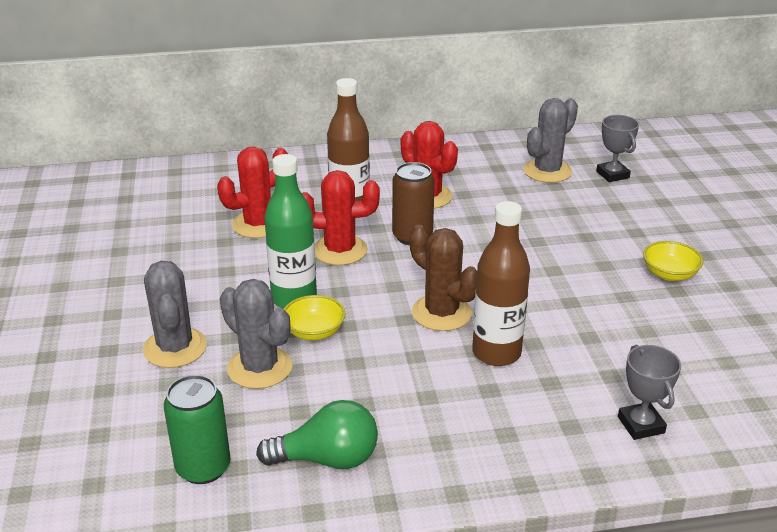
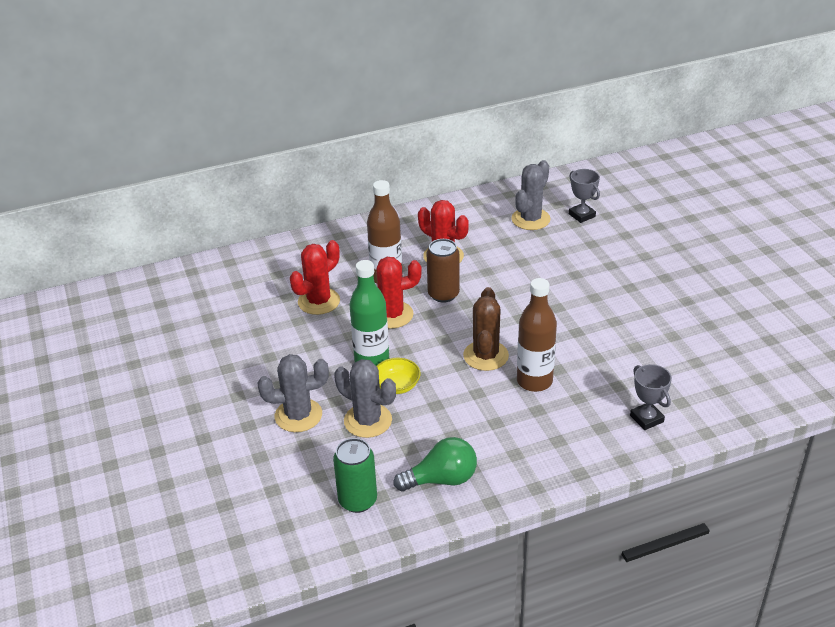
camera: 10 degrees left, 5 degrees up
(175, 348) = (298, 415): grey cactus -> grey cactus turned 75 degrees counterclockwise
(441, 313) = (485, 356): brown cactus -> brown cactus turned 60 degrees clockwise
(669, 274) = (642, 297): yellow bowl -> none

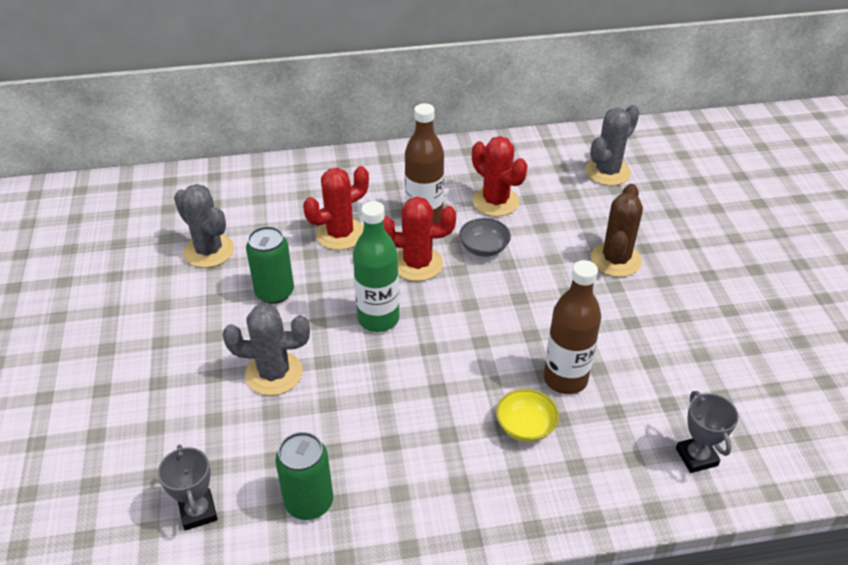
camera: 10 degrees right, 5 degrees up
(278, 355) = (274, 292): none -> green can
(368, 421) = (352, 395): grey cactus -> grey cactus (209, 251)
(397, 386) = (399, 355): yellow bowl -> yellow bowl (525, 426)
(441, 479) = (419, 493): green light bulb -> none
(443, 294) = (484, 248): brown can -> grey bowl
(485, 356) = (514, 335): brown cactus -> brown cactus (615, 260)
(582, 215) = (668, 176): grey trophy -> grey trophy (198, 512)

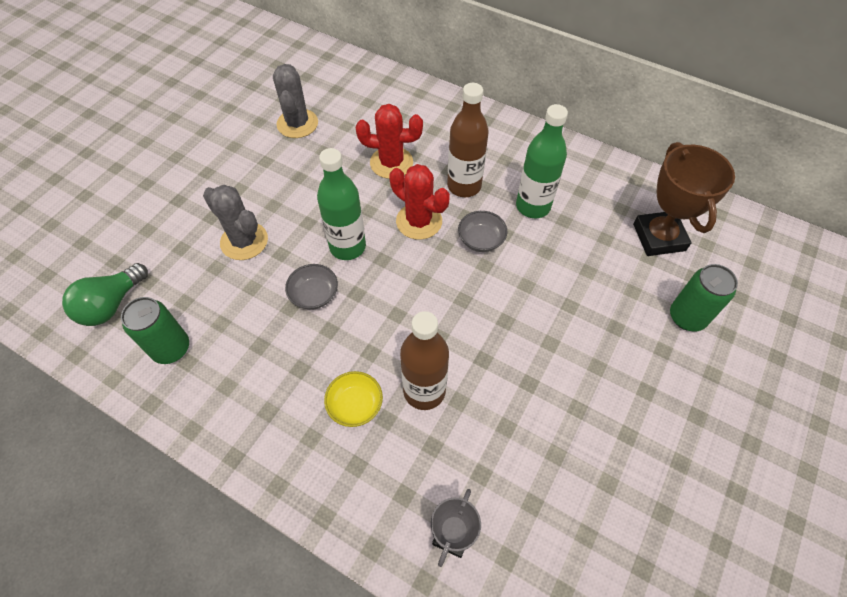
camera: 40 degrees right, 15 degrees up
(198, 512) = (111, 305): grey trophy -> green light bulb
(274, 292) = (304, 181): green can -> green can (687, 317)
(393, 372) = (314, 295): none -> grey bowl
(495, 201) = (533, 206): red cactus -> green bottle
(607, 172) = (659, 237): grey cactus -> brown trophy
(615, 260) = (576, 320): brown cactus -> none

